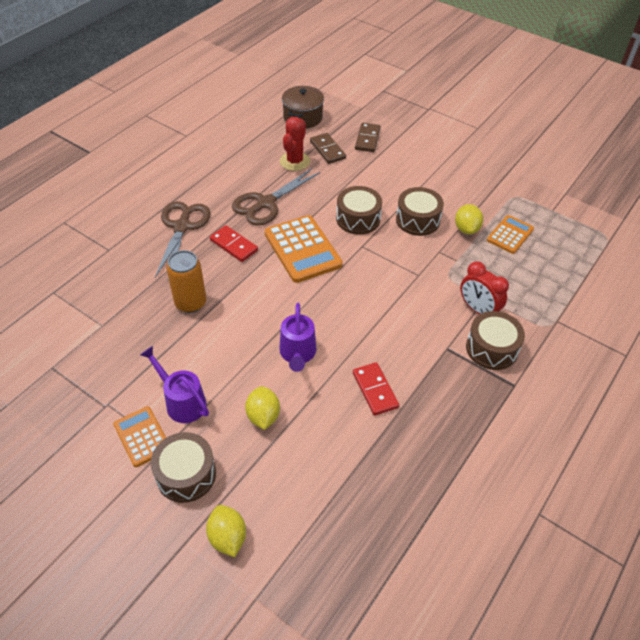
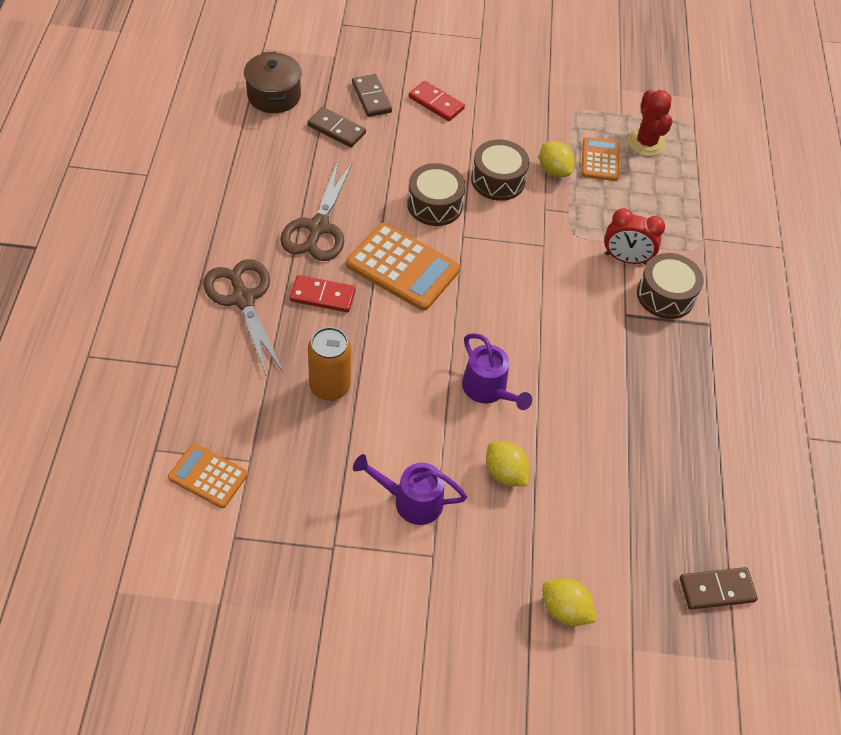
camera: 35 degrees left, 5 degrees up
(142, 436) = (400, 559): orange calculator -> orange calculator (208, 476)
(186, 474) = (476, 572): brown drum -> none
(295, 161) = (310, 159): red cactus -> red cactus (646, 143)
(362, 592) = (717, 590): none -> brown domino
(375, 390) = (590, 391): red domino -> red domino (436, 103)

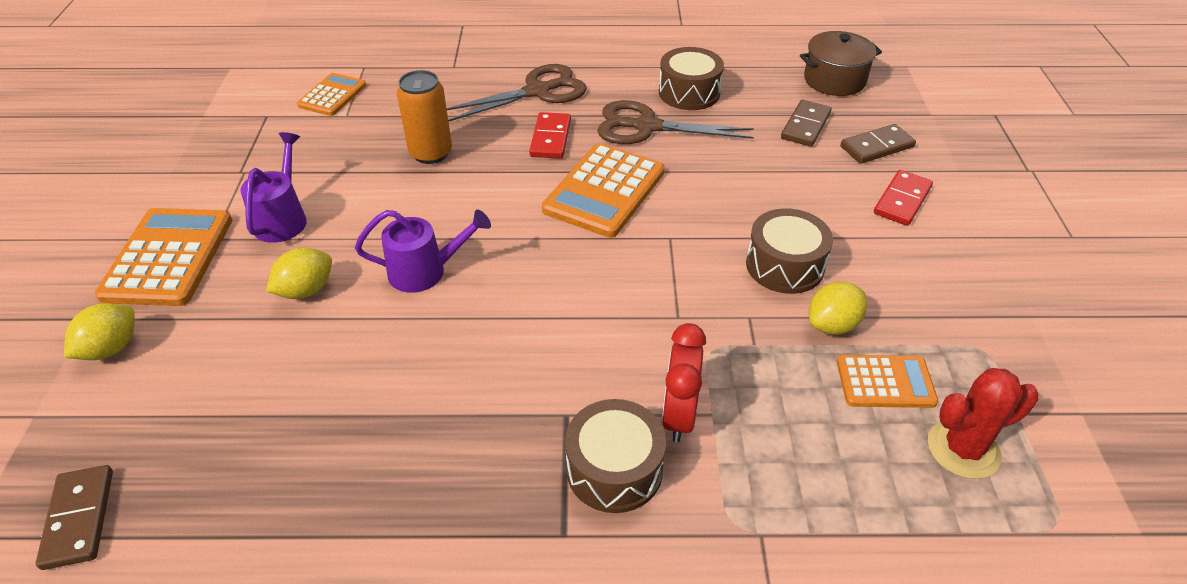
camera: 90 degrees right, 10 degrees down
(435, 205) = (715, 210): brown drum -> brown drum (689, 92)
(456, 589) = (168, 257): none -> orange calculator
(488, 390) = (426, 271): purple watering can -> purple watering can turned 150 degrees counterclockwise

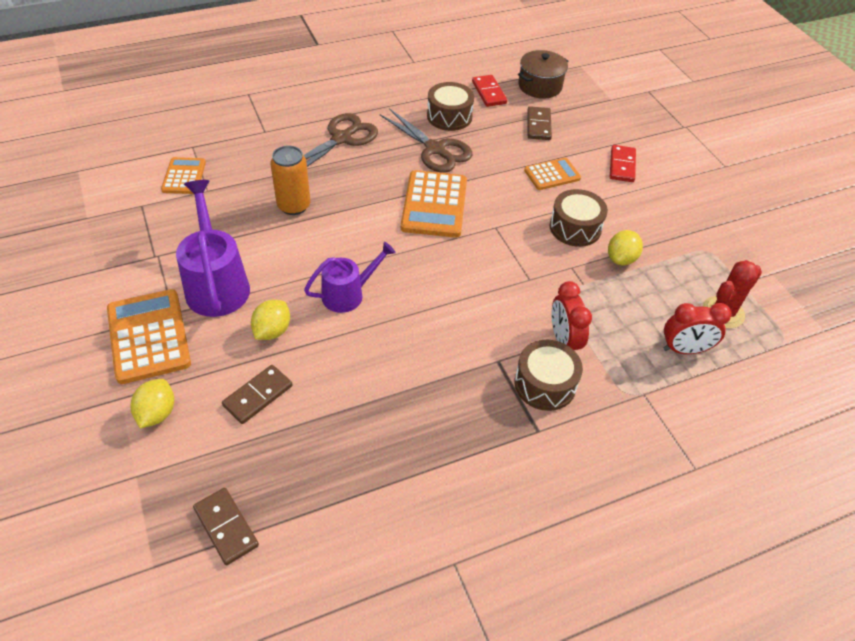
camera: 25 degrees left, 5 degrees up
(283, 218) = (216, 283): purple watering can -> purple watering can, size x1.56
(551, 138) = (374, 174): red domino -> red domino (489, 93)
(646, 127) = (435, 149): brown scissors -> brown scissors turned 120 degrees counterclockwise
(866, 487) = (684, 349): none -> red clock
(877, 147) = (589, 131): brown domino -> brown domino (258, 396)
(885, 382) = (666, 286): orange calculator -> orange calculator (552, 174)

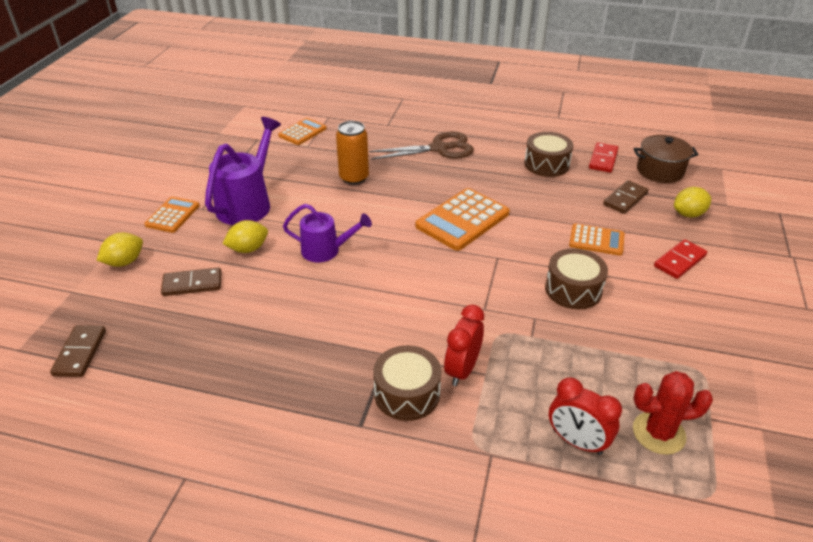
camera: 40 degrees right, 10 degrees down
(148, 336) = (172, 215): orange calculator -> orange calculator, size x0.59
(435, 149) = (507, 182): brown scissors -> none
(621, 259) = (593, 334): yellow lemon -> yellow lemon (688, 214)

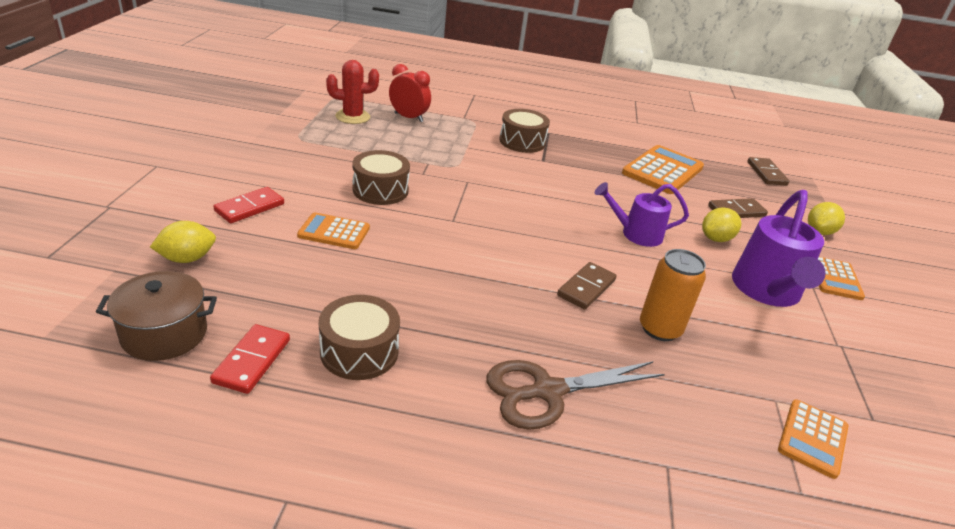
camera: 170 degrees right, 5 degrees down
(462, 220) = (494, 261): orange calculator -> orange calculator (662, 170)
(462, 370) = (484, 149): red clock -> none
(625, 199) = (262, 283): brown domino -> brown domino (586, 288)

